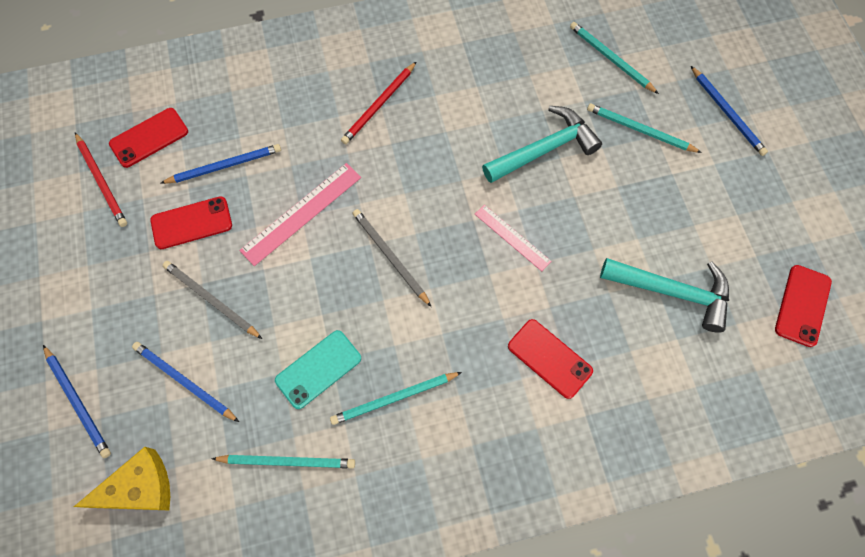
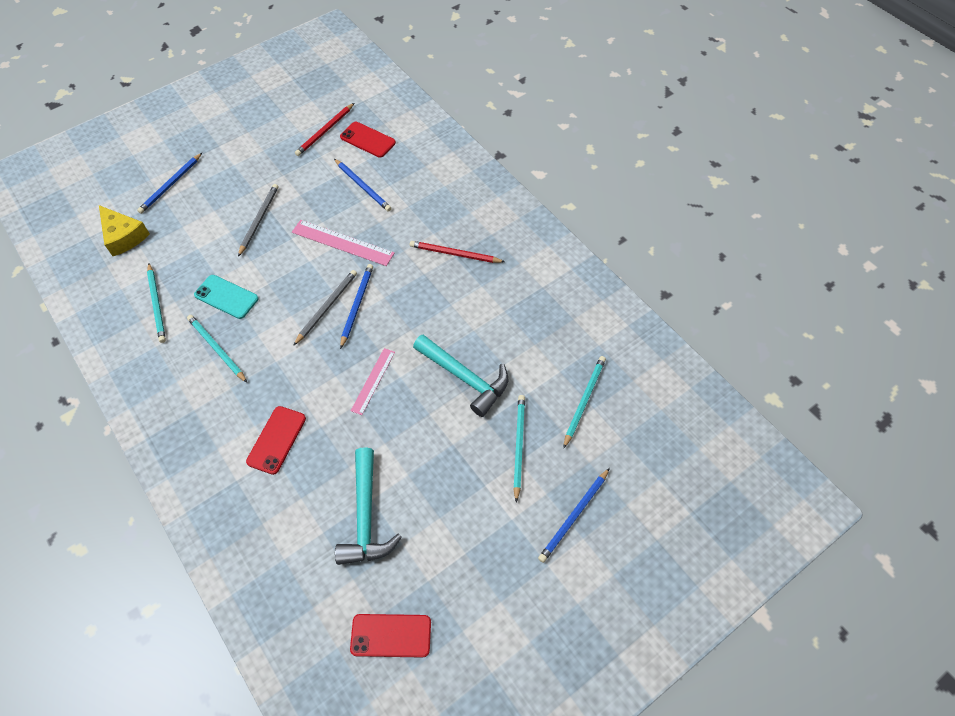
camera: 70 degrees right, 10 degrees down
(184, 381) = (198, 229): blue pencil -> blue pencil (357, 305)
(191, 223) = (312, 187): red phone -> none

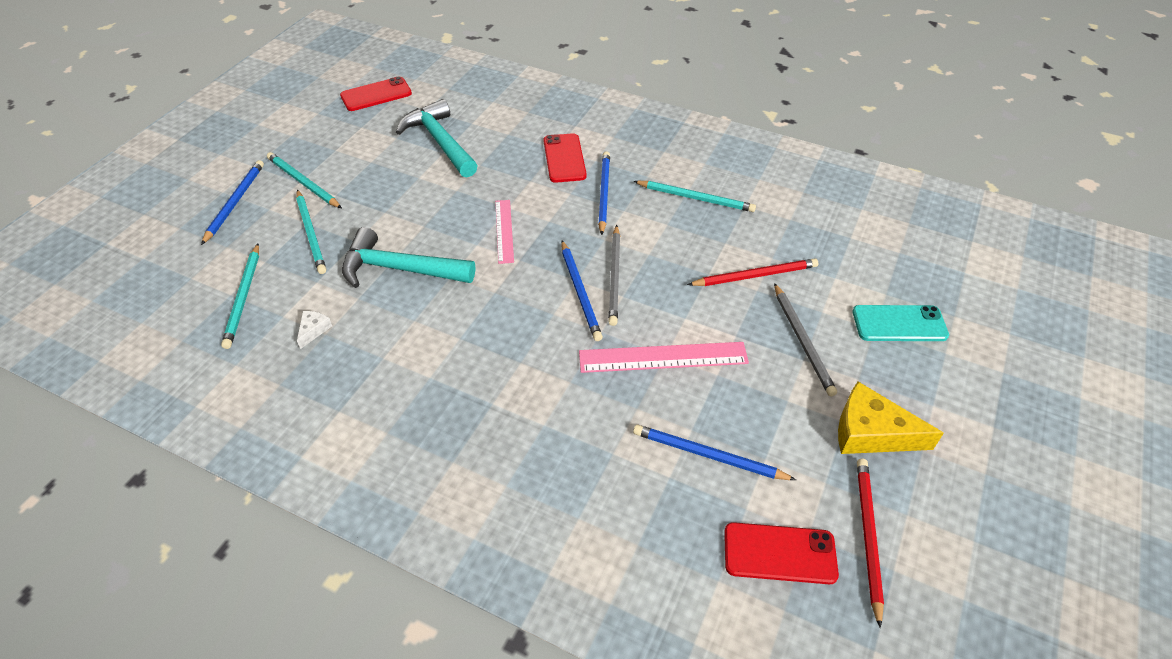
camera: 150 degrees right, 10 degrees down
(123, 236) = (935, 256): yellow cheese -> yellow cheese (871, 432)
(157, 304) = (805, 210): turquoise pencil -> turquoise pencil (303, 182)
(171, 185) = (973, 337): blue pencil -> blue pencil (604, 193)
(226, 297) = (740, 243): turquoise phone -> turquoise phone (899, 324)
(454, 254) = (493, 406): red pencil -> red pencil (755, 275)
(542, 350) = (313, 330): none -> white cheese

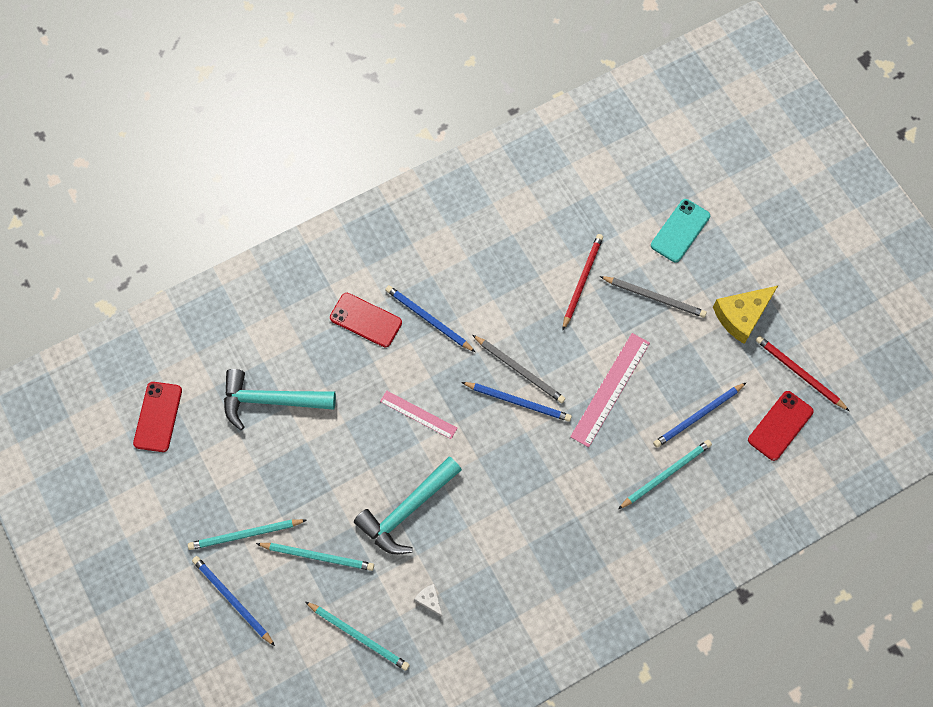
camera: 55 degrees left, 20 degrees up
(696, 198) = (481, 260): turquoise pencil -> turquoise pencil (666, 474)

